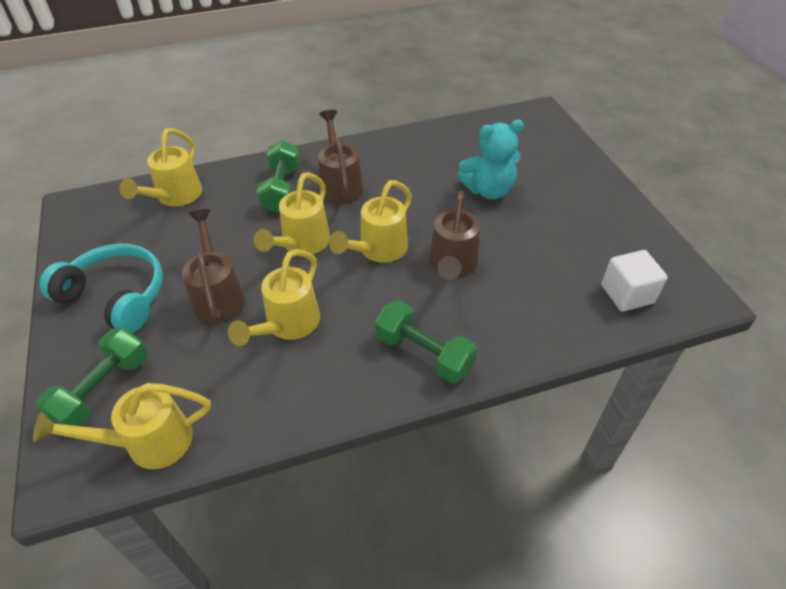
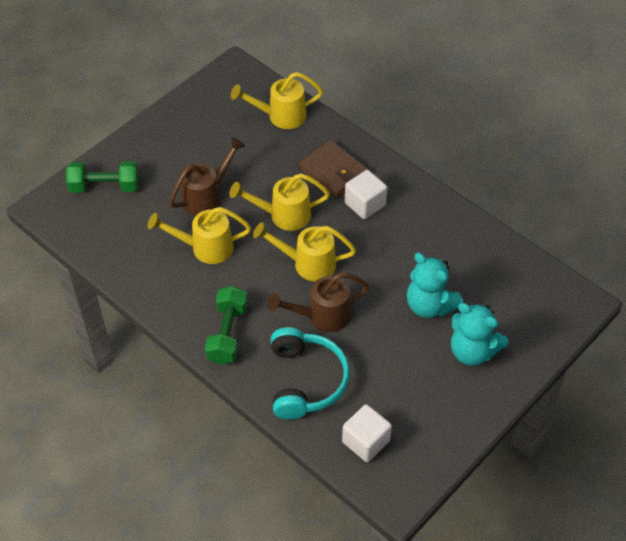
camera: 60 degrees right, 5 degrees up
(116, 296) = (173, 146): turquoise headphones -> turquoise headphones (305, 380)
(148, 443) = (84, 230): yellow watering can -> none
(282, 189) = (333, 171): green dumbbell -> brown wallet
(340, 184) = (365, 204): brown watering can -> white cube
(555, 185) = (472, 351): none -> turquoise teddy bear

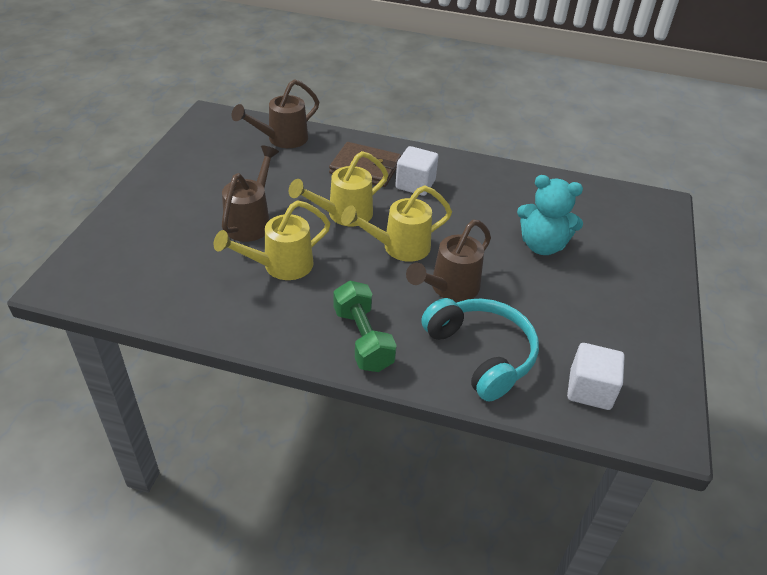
camera: 30 degrees left, 10 degrees down
(105, 187) = (126, 244): green dumbbell -> none
(280, 116) = (282, 139): yellow watering can -> brown watering can
(472, 351) = (613, 270): turquoise teddy bear -> none

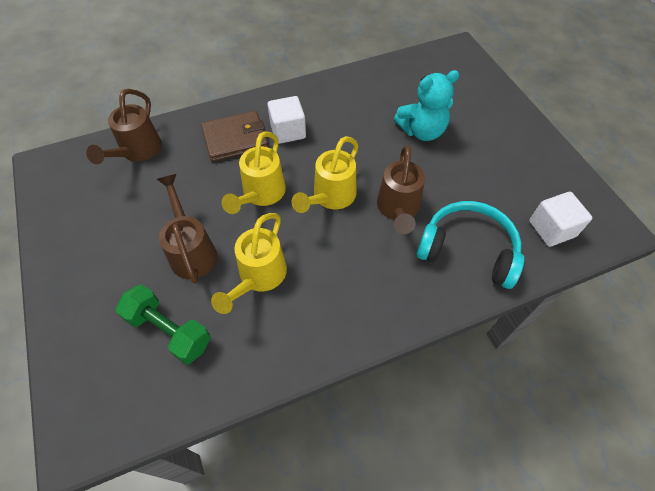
camera: 35 degrees left, 15 degrees up
(363, 339) = (382, 298): green dumbbell -> green dumbbell (169, 330)

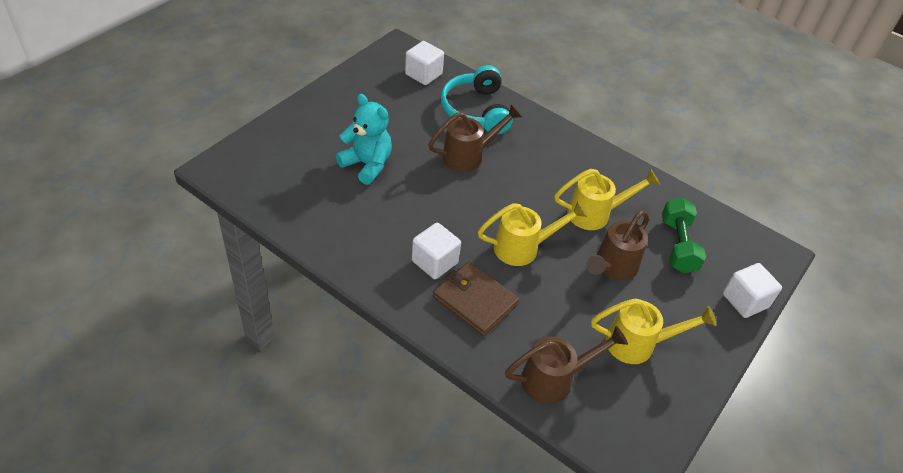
camera: 125 degrees left, 10 degrees down
(66, 345) = (745, 301): none -> white cube
(330, 197) = (489, 200): yellow watering can -> yellow watering can (638, 344)

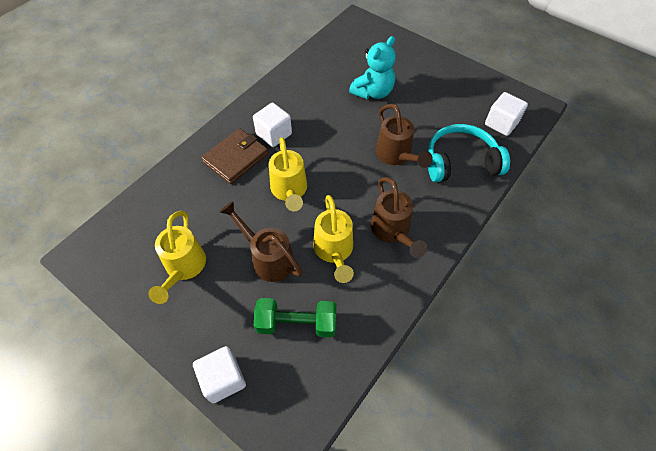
camera: 95 degrees right, 10 degrees up
(554, 379) = (160, 204): brown watering can -> brown watering can (392, 231)

